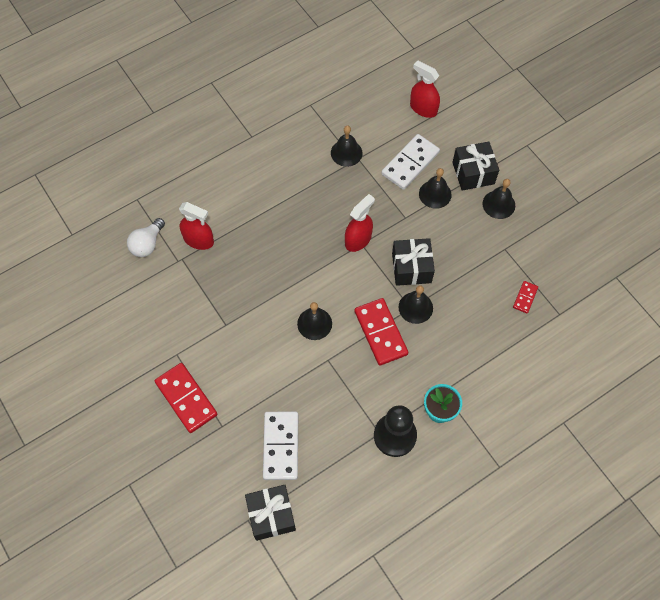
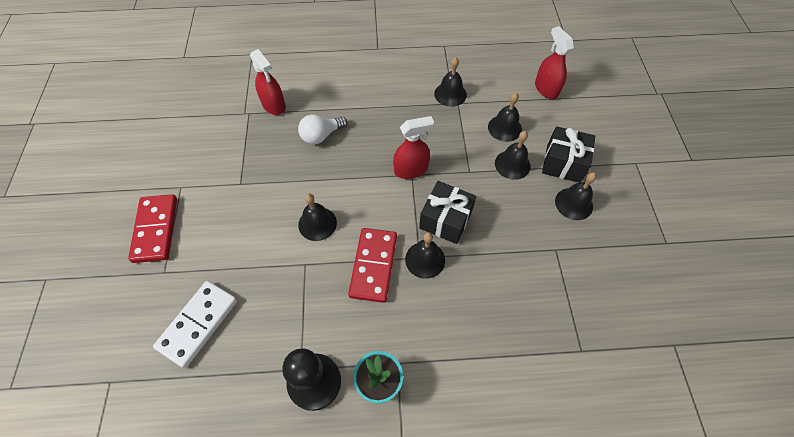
camera: 30 degrees right, 5 degrees down
(147, 244) = (231, 89): white light bulb -> white light bulb (321, 136)
(271, 515) = (133, 391): black gift -> none
(410, 163) = (504, 128): white domino -> black bell
(525, 297) = (550, 311): red domino -> none

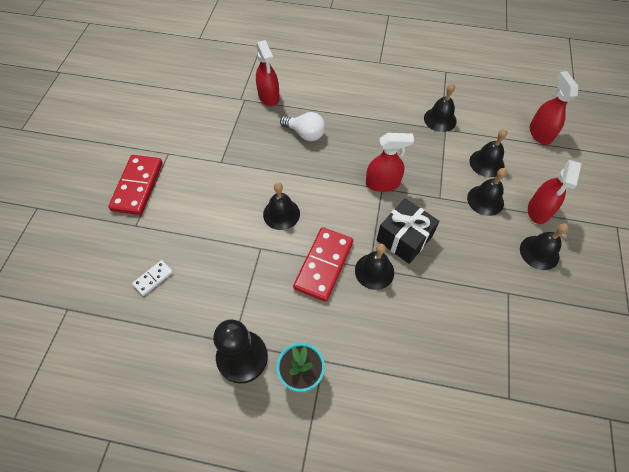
camera: 15 degrees right, 0 degrees up
(198, 324) = (153, 278): white domino -> white domino, size x0.50
(321, 136) = (305, 134): white light bulb -> white light bulb turned 135 degrees counterclockwise
(563, 163) = (538, 210): black gift -> red spray bottle

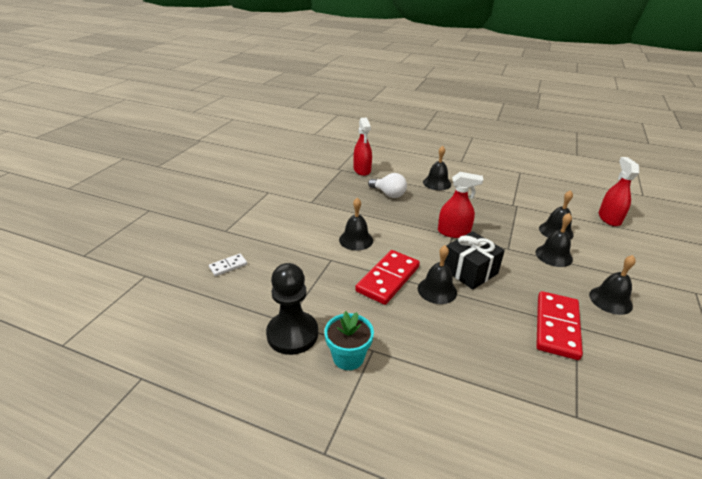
camera: 10 degrees right, 25 degrees down
(138, 186) = (236, 208): red domino -> red domino (557, 327)
(440, 119) = (512, 199): black bell -> black bell (437, 183)
(538, 210) = (609, 269): red spray bottle -> none

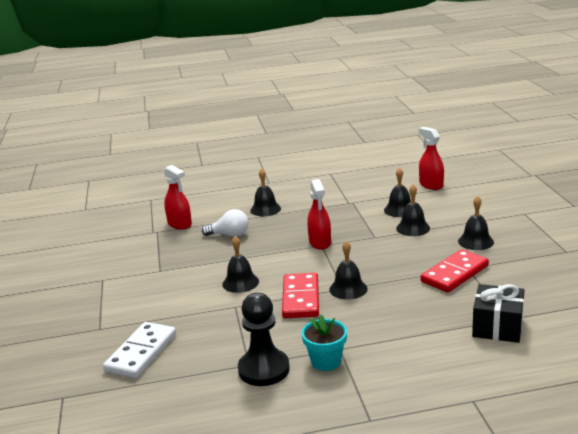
camera: 30 degrees left, 10 degrees down
(228, 266) = (141, 353): white domino -> white domino, size x2.00
(453, 232) = (320, 242): red spray bottle -> red spray bottle turned 105 degrees clockwise
(470, 271) = (360, 265): black gift -> black gift (497, 327)
(557, 327) = (455, 274): red domino -> red domino turned 60 degrees clockwise

